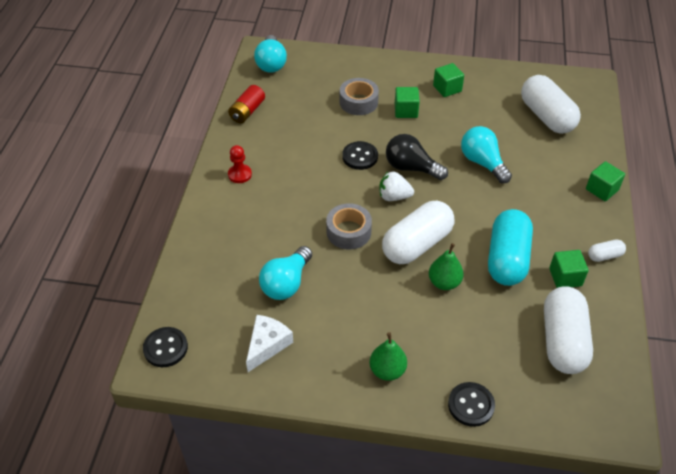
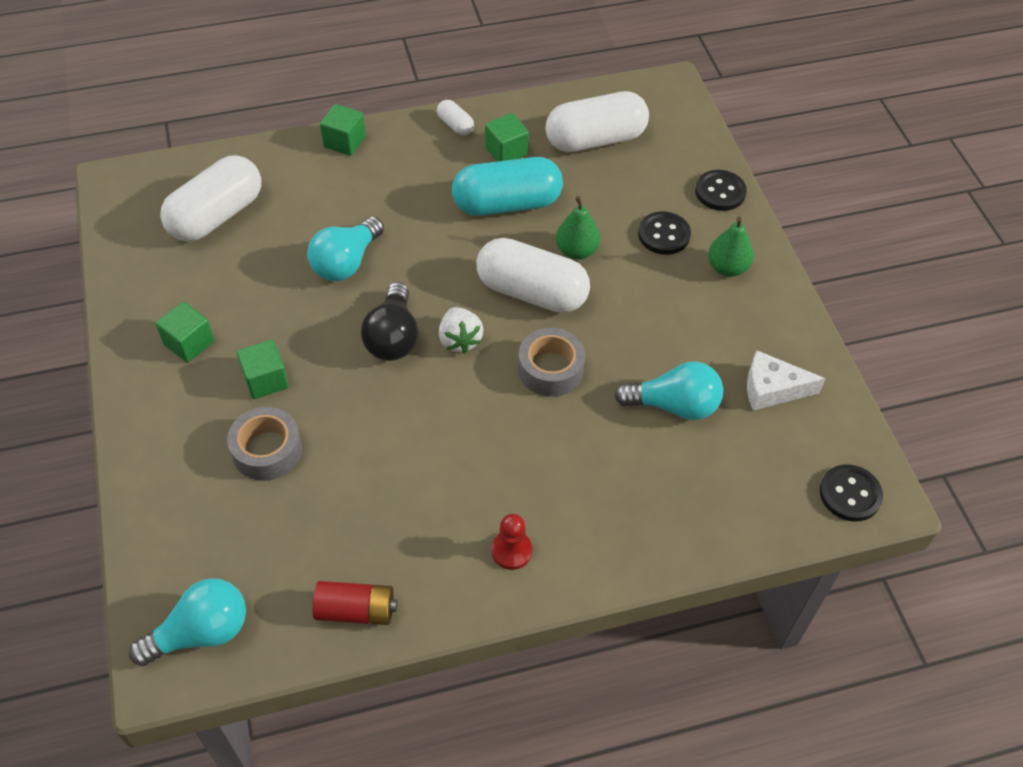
camera: 115 degrees left, 5 degrees up
(360, 157) = (397, 405): black button -> black button (664, 235)

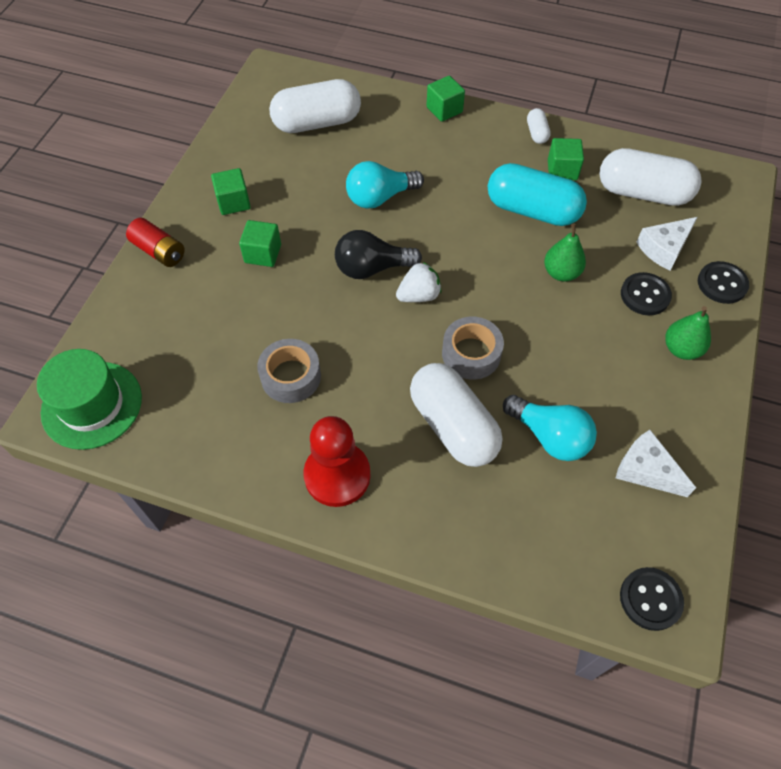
camera: 35 degrees right, 5 degrees up
(201, 633) = (92, 405): turquoise light bulb -> green hat
(267, 450) = (226, 303): grey tape -> grey tape (291, 376)
(356, 610) = (198, 451): red battery -> red battery (159, 251)
(393, 337) = (372, 268): black light bulb -> black light bulb turned 45 degrees clockwise
(460, 340) = (419, 295): white strawberry -> white strawberry turned 135 degrees counterclockwise
(511, 551) = (337, 475): red pawn -> red pawn, size x1.83
(532, 292) = (501, 287): white capsule -> white capsule (453, 426)
(650, 183) = (664, 248): none -> white cheese

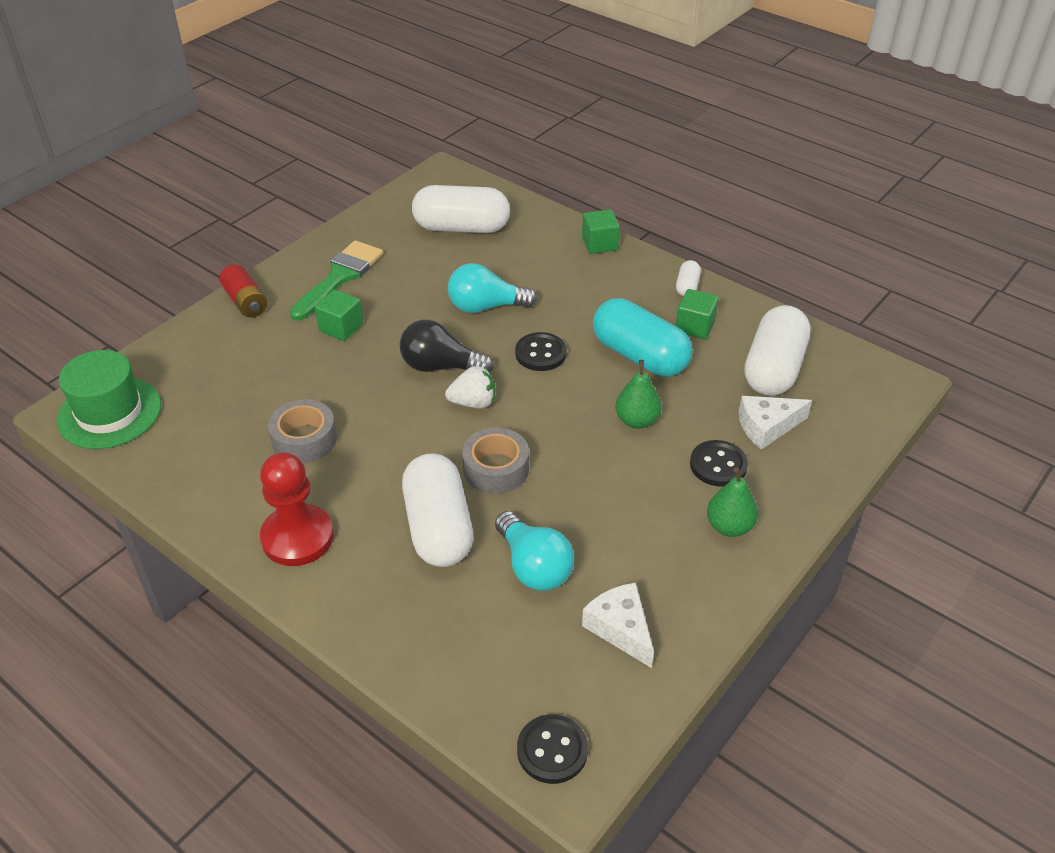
camera: 20 degrees right, 15 degrees down
(233, 202) = (339, 277): green cube -> green brush
(643, 193) = (774, 369): white capsule -> white capsule turned 75 degrees clockwise
(722, 284) = (814, 477): black button -> black button (540, 353)

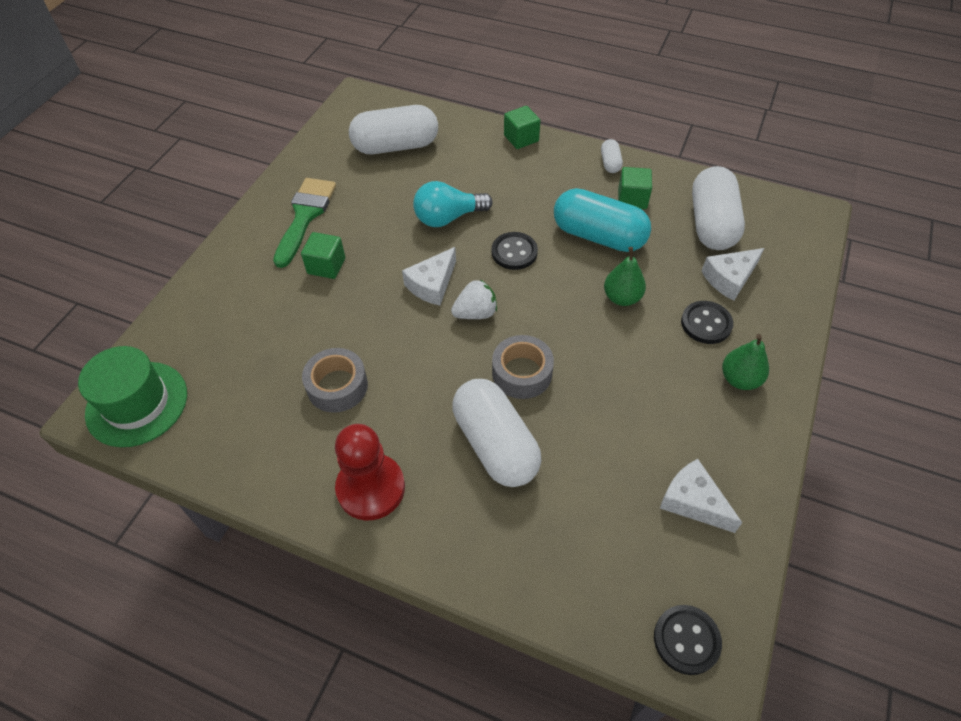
camera: 15 degrees left, 10 degrees up
(245, 302) = (226, 259): red battery -> none
(440, 367) = (432, 284): black light bulb -> white cheese
(533, 566) = (594, 461): turquoise light bulb -> none

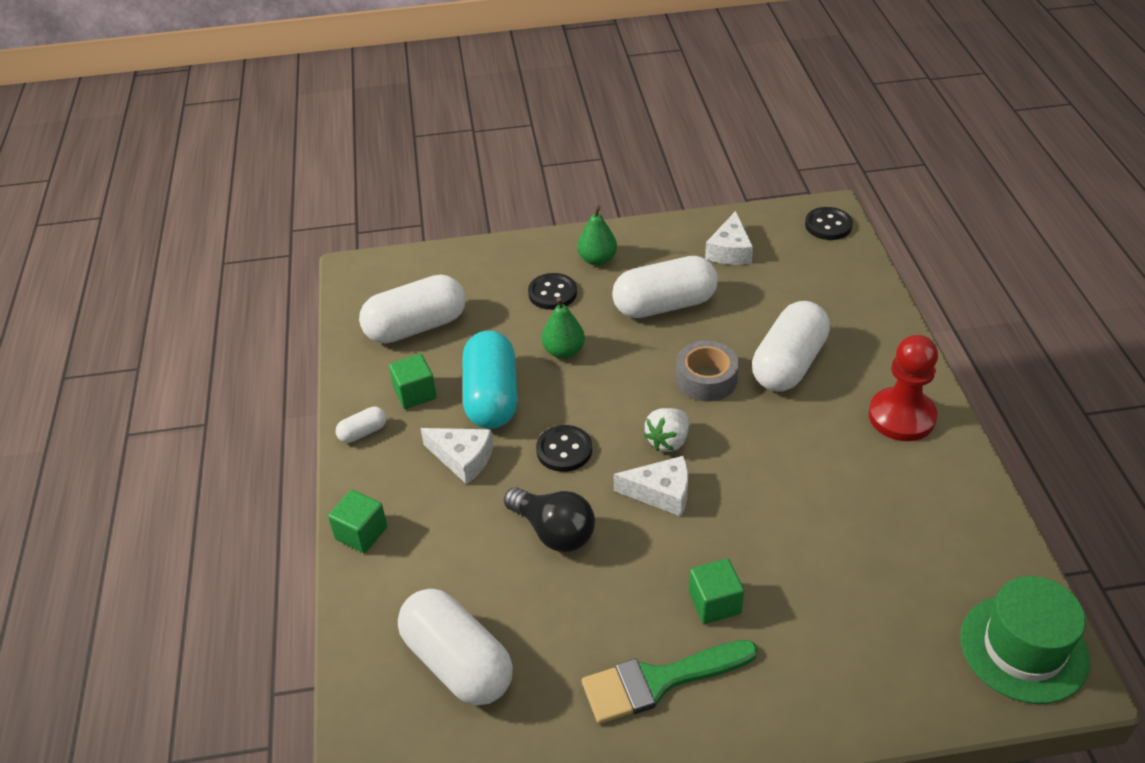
camera: 120 degrees left, 10 degrees down
(337, 386) = (841, 496): grey tape -> none
(448, 218) = (553, 531): turquoise light bulb -> black light bulb
(475, 313) = (668, 441): white strawberry -> white strawberry turned 90 degrees counterclockwise
(638, 396) = (664, 305): none -> white capsule
(729, 278) = (485, 295): white cheese -> white cheese (463, 458)

